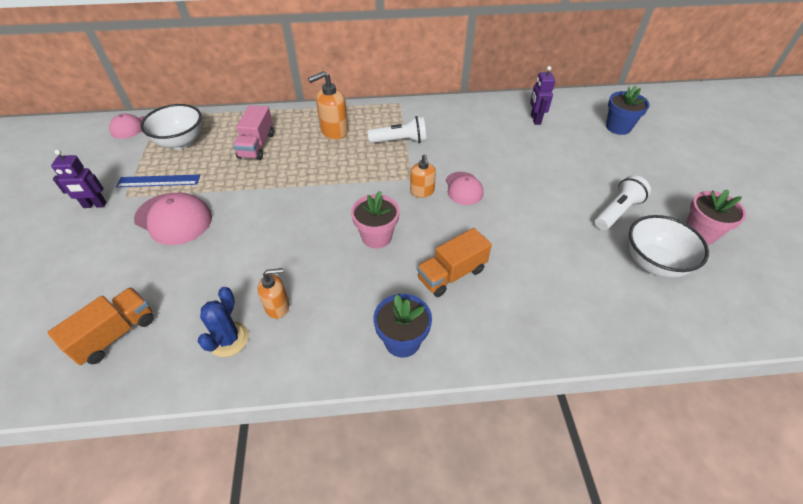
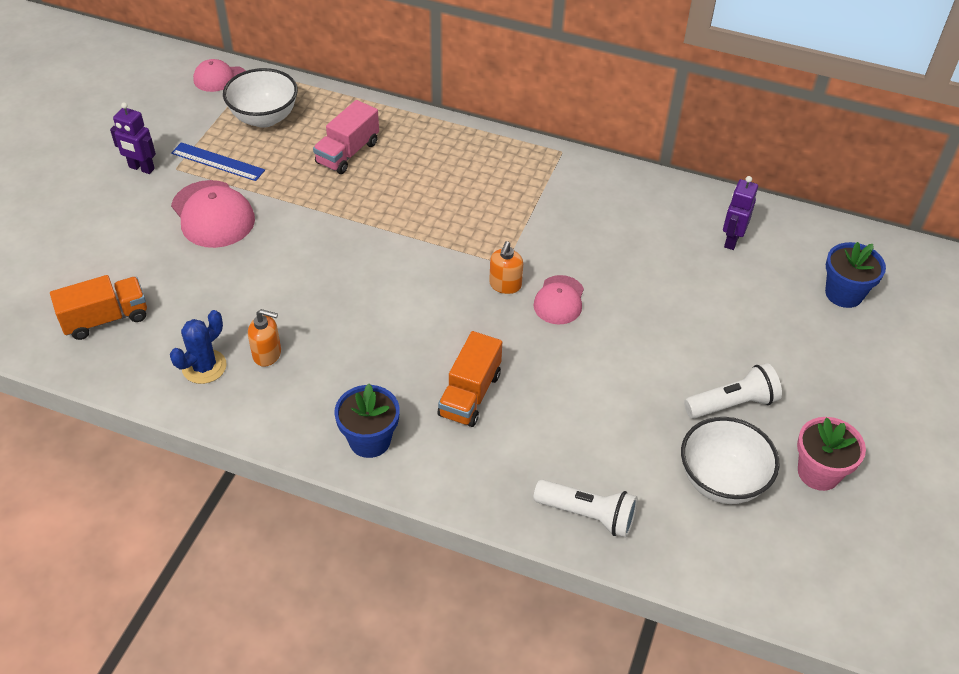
camera: 25 degrees right, 0 degrees up
(334, 131) = (451, 165): orange soap dispenser -> none
(376, 237) = (415, 319): pink flower pot -> none
(400, 141) = (524, 207): white flashlight -> white flashlight (587, 515)
(451, 274) = (470, 394): orange truck -> orange truck turned 60 degrees counterclockwise

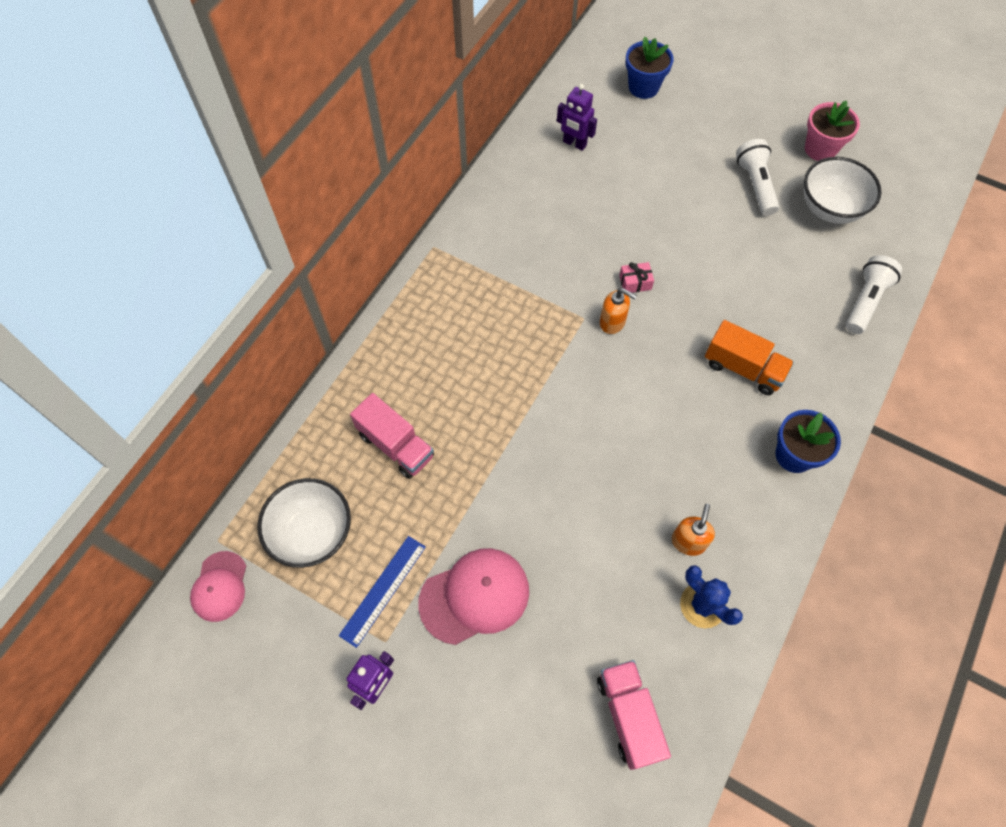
camera: 80 degrees left, 15 degrees up
(106, 319) = (629, 716): orange truck -> pink truck
(559, 300) = (635, 282): pink cap -> pink gift

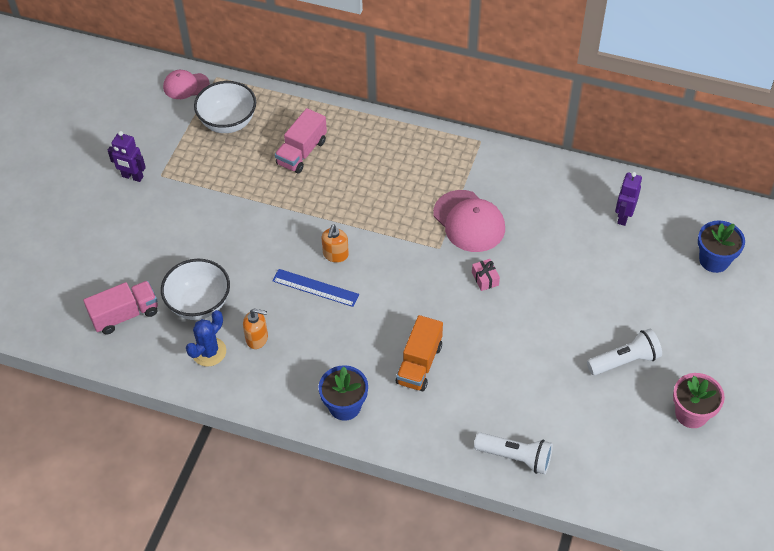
camera: 80 degrees right, 10 degrees down
(383, 590) = (195, 167): blue ruler -> blue ruler (315, 287)
(475, 596) = (197, 217): pink cap -> pink cap (469, 221)
(612, 322) = (441, 268): orange soap dispenser -> orange soap dispenser (335, 255)
(830, 209) = (617, 424): white bowl -> white bowl (199, 304)

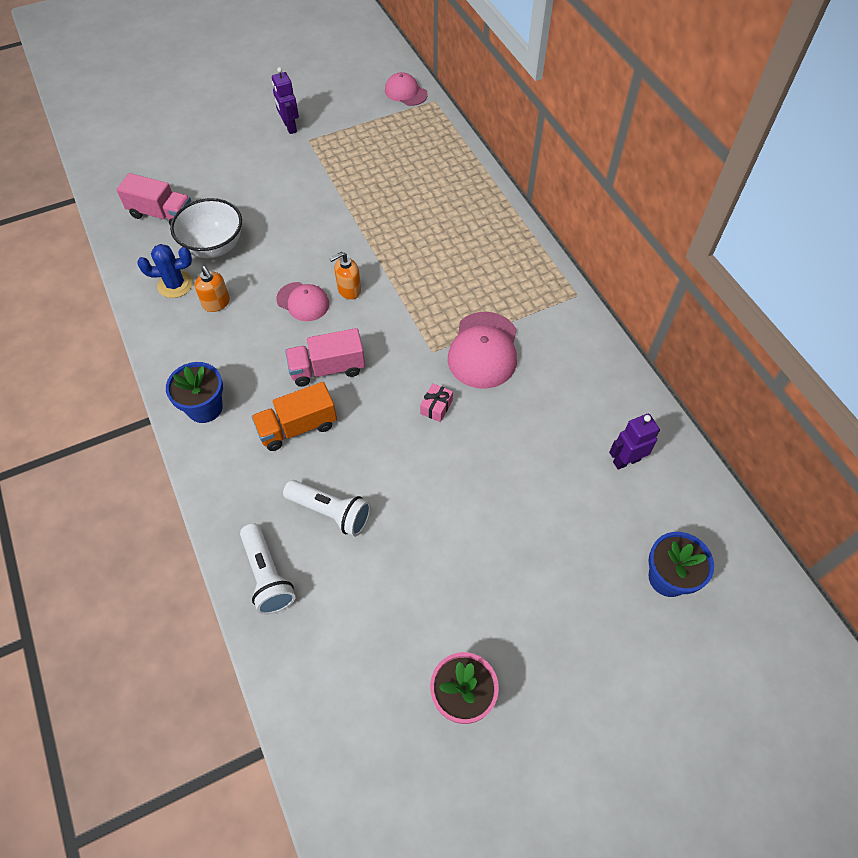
camera: 45 degrees right, 5 degrees up
(228, 122) = (400, 137): white bowl -> none
(302, 152) = (424, 197): pink truck -> pink truck (327, 368)
(315, 287) = (303, 302): blue ruler -> pink cap
(624, 361) = (464, 587): white flashlight -> white flashlight (331, 512)

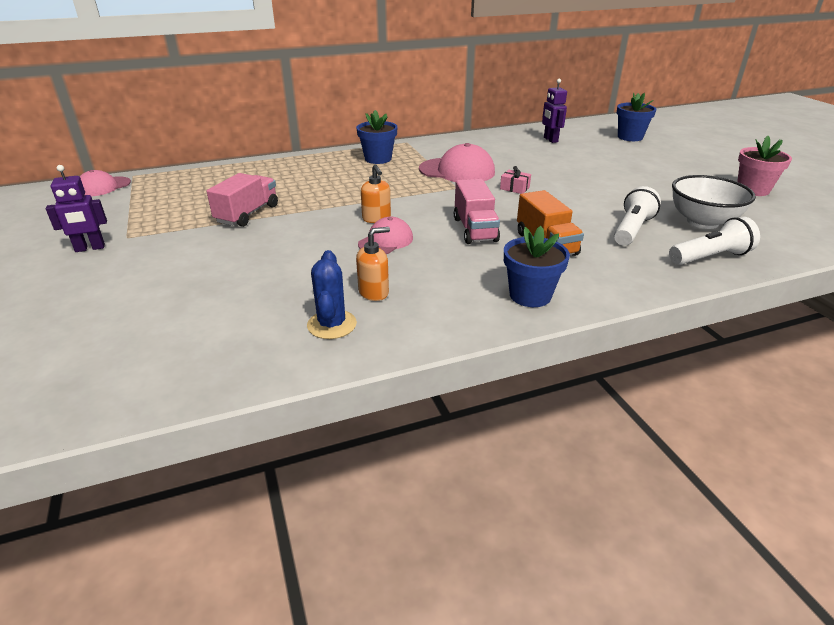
camera: 85 degrees left, 25 degrees down
(162, 214) = (183, 343): pink truck -> pink truck (247, 214)
(214, 246) = (275, 297): white bowl -> white bowl (702, 222)
(510, 273) = (378, 159): none -> blue flower pot

